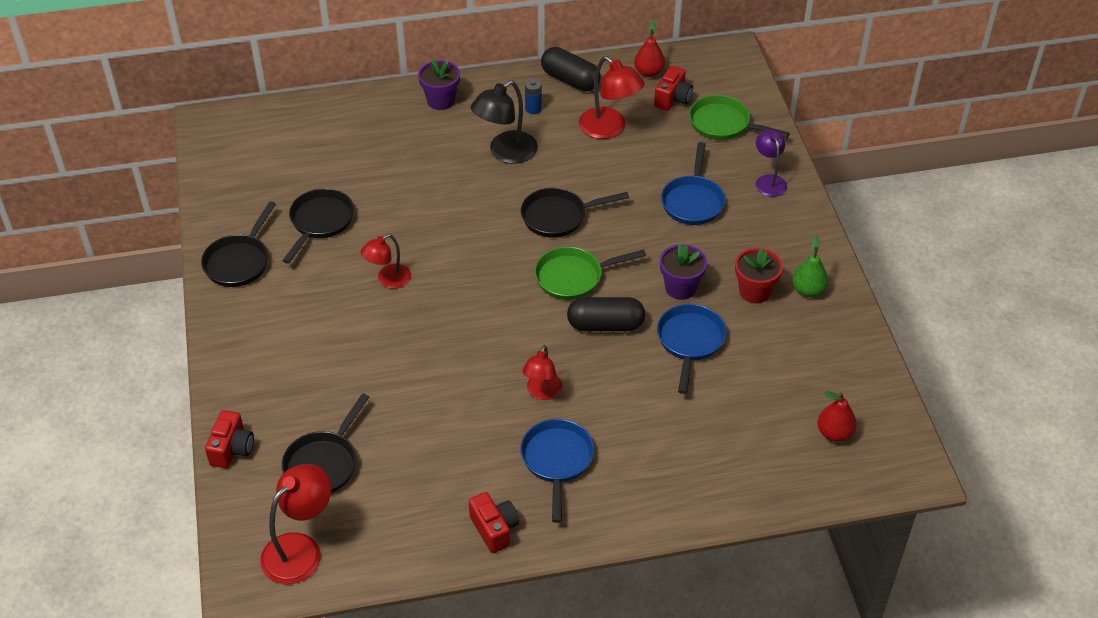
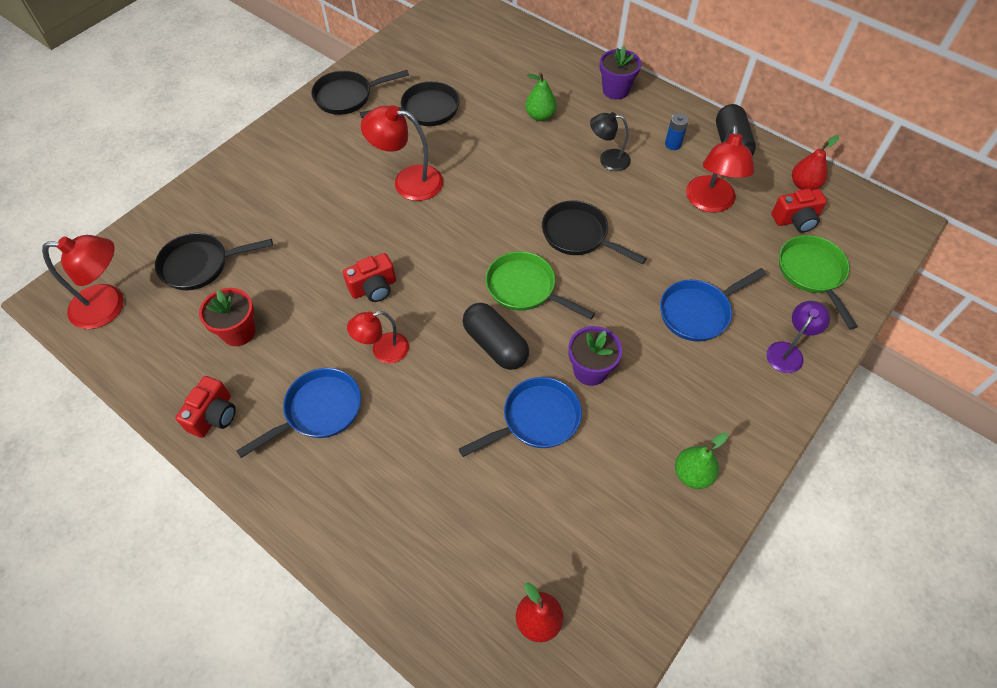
camera: 50 degrees right, 10 degrees up
(232, 449) = (174, 207): red camera -> red camera (373, 288)
(388, 280) = (408, 181): red lamp -> red lamp, size x1.55
(414, 160) = (540, 116): none -> green pear
(505, 153) = (608, 159): black lamp -> black lamp, size x0.64
(754, 291) = (645, 430): red flower pot -> red flower pot (238, 332)

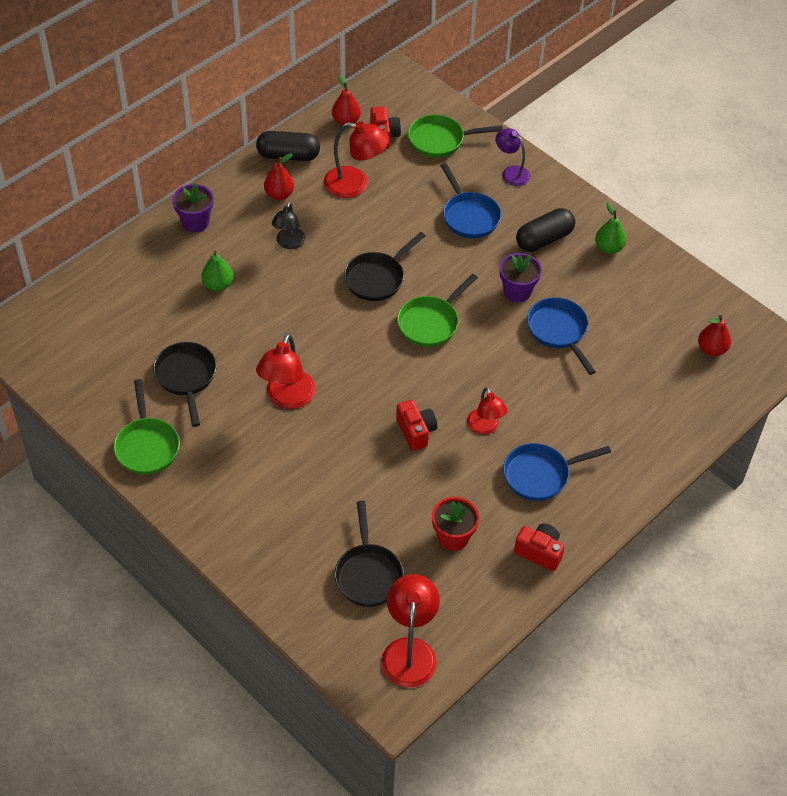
camera: 85 degrees left, 5 degrees down
(319, 410) = (540, 475): blue pan -> blue pan turned 75 degrees counterclockwise
(347, 96) = (147, 446): black pan -> green pan
(495, 345) = (487, 349): black capsule -> black capsule (544, 239)
(673, 144) = (279, 194): blue battery -> red pear

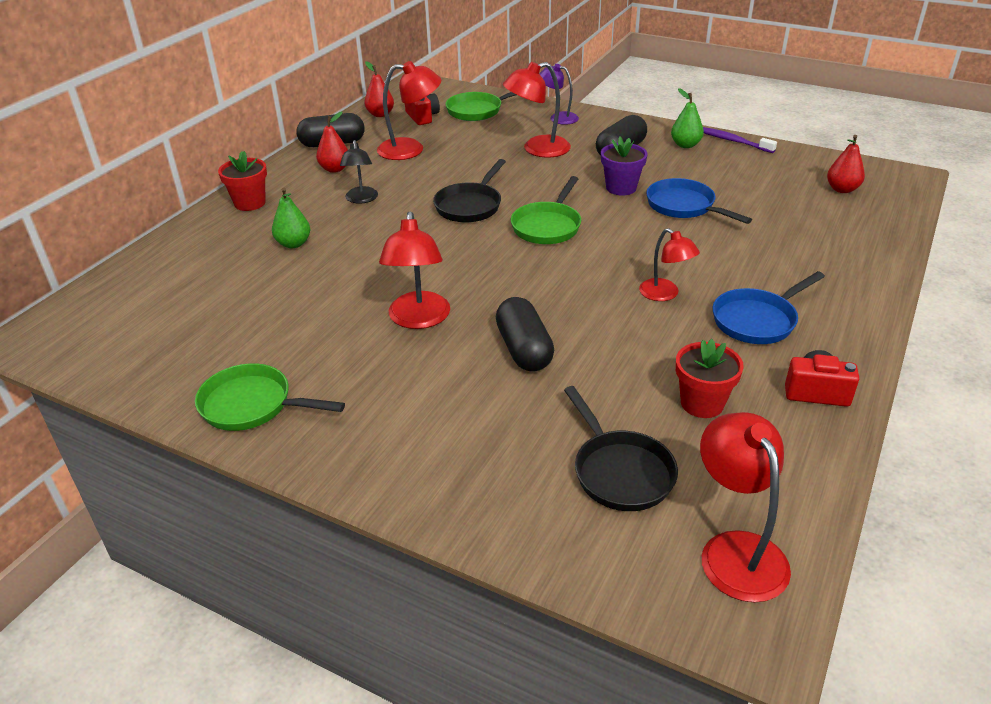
camera: 15 degrees left, 15 degrees down
(147, 446) = (252, 405): green pan -> green pan turned 135 degrees clockwise
(186, 377) = (283, 327): black pan -> none
(195, 222) = (250, 203): purple flower pot -> red flower pot
(352, 451) = (524, 349): none -> black capsule
(416, 431) = (589, 315): red camera -> none
(469, 216) = (537, 149): blue pan -> red lamp
(656, 255) = (733, 141): none -> purple toothbrush

